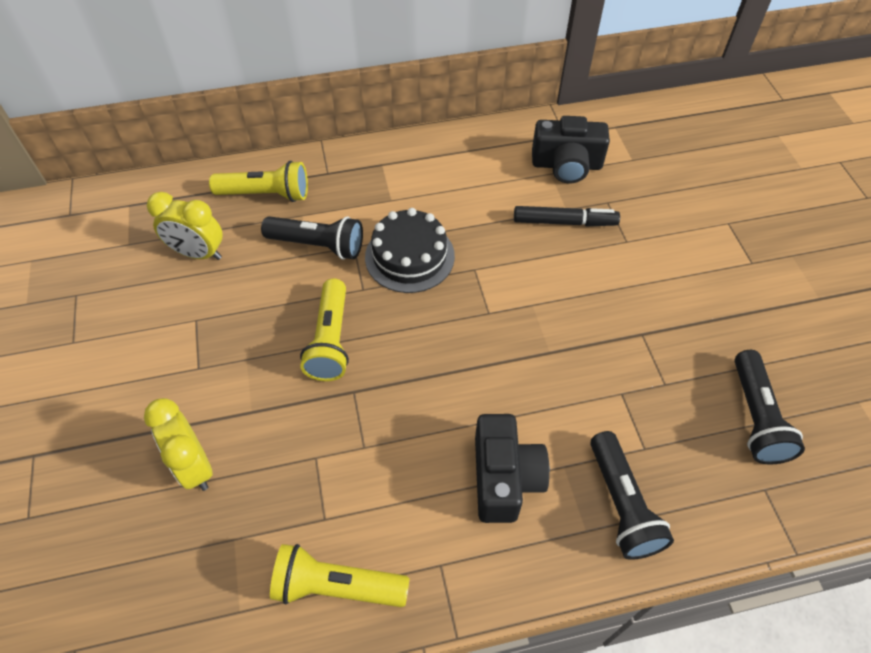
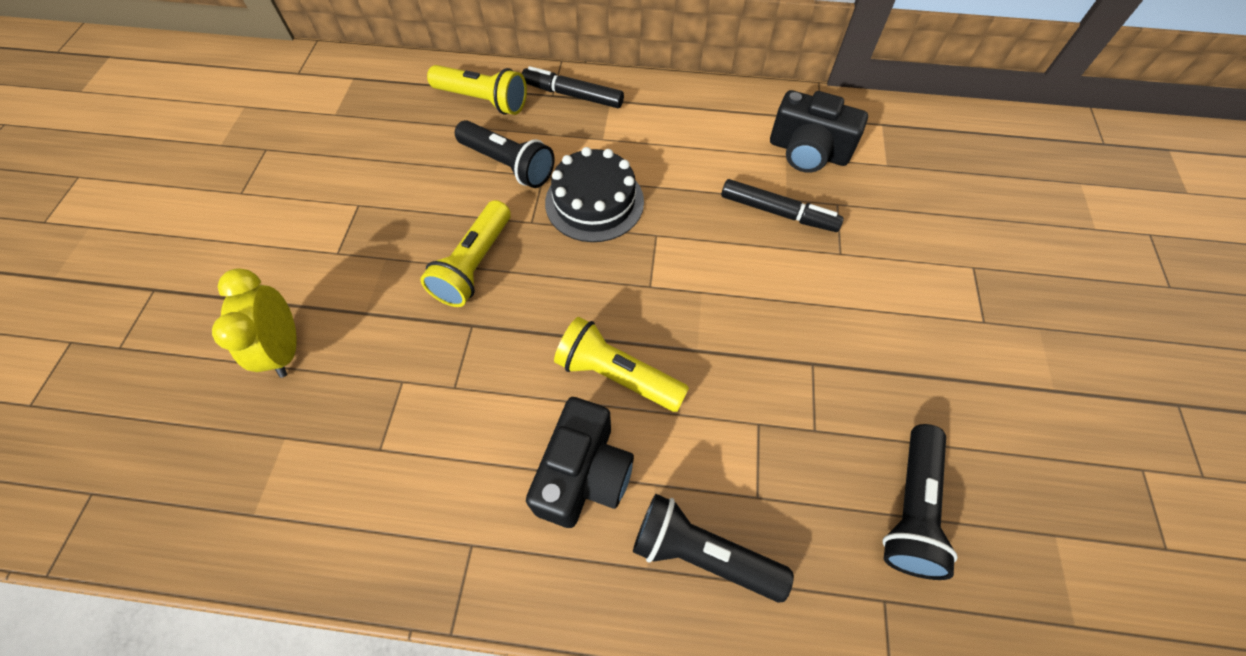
camera: 20 degrees right, 5 degrees up
(198, 253) = (392, 141): yellow clock -> none
(336, 586) = (356, 526): yellow flashlight -> yellow flashlight (617, 375)
(346, 168) = (573, 95): none -> black marker
(622, 504) = (702, 553): black flashlight -> black flashlight turned 105 degrees clockwise

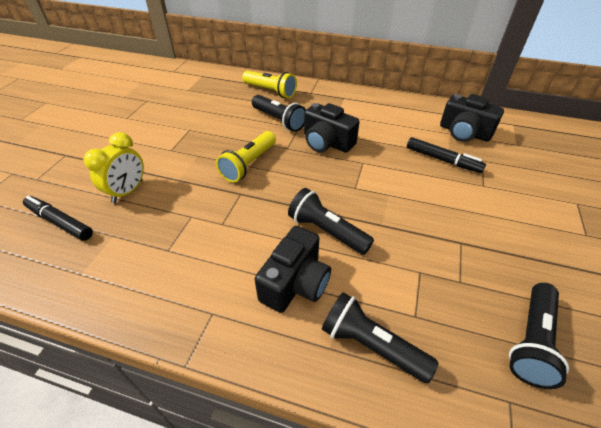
camera: 10 degrees right, 15 degrees down
(285, 349) = (128, 191): yellow clock -> yellow clock turned 150 degrees counterclockwise
(573, 95) = (322, 94): black marker -> black marker (60, 222)
(594, 202) = (327, 143): black cake -> black camera
(617, 375) = (326, 231): yellow flashlight -> black flashlight

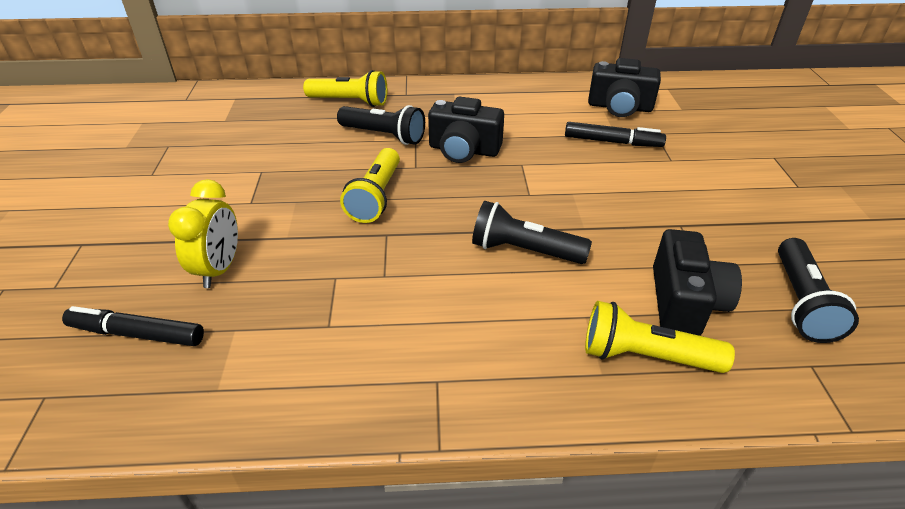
camera: 20 degrees left, 5 degrees down
(295, 283) = (521, 317): black camera -> black camera (684, 302)
(371, 345) = (645, 356): black flashlight -> yellow flashlight

